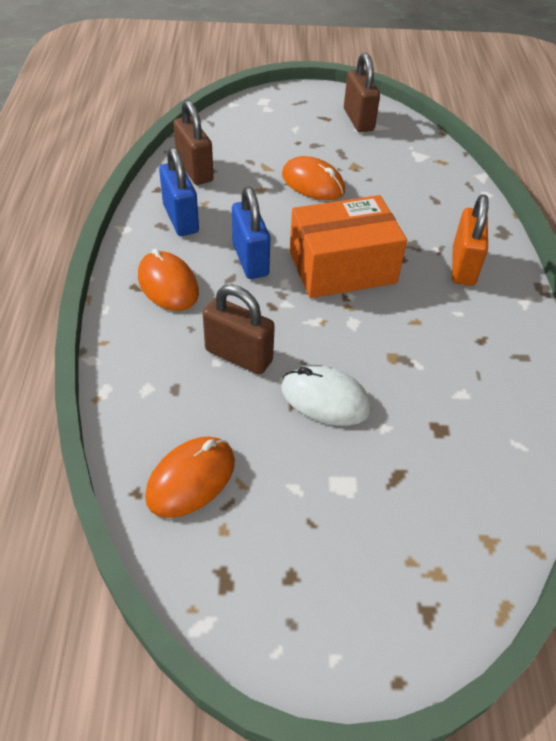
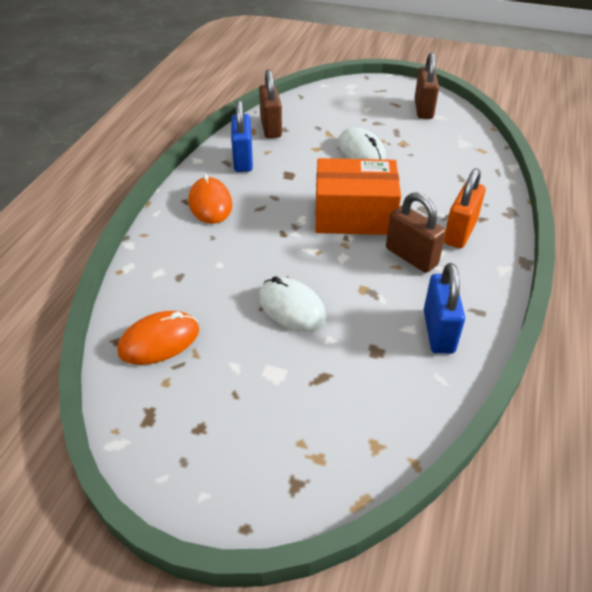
camera: 20 degrees right, 5 degrees down
(238, 356) = (238, 263): brown padlock -> brown padlock (411, 257)
(250, 260) = (282, 197): blue padlock -> blue padlock (438, 331)
(313, 183) = (361, 150): orange mouse -> white mouse

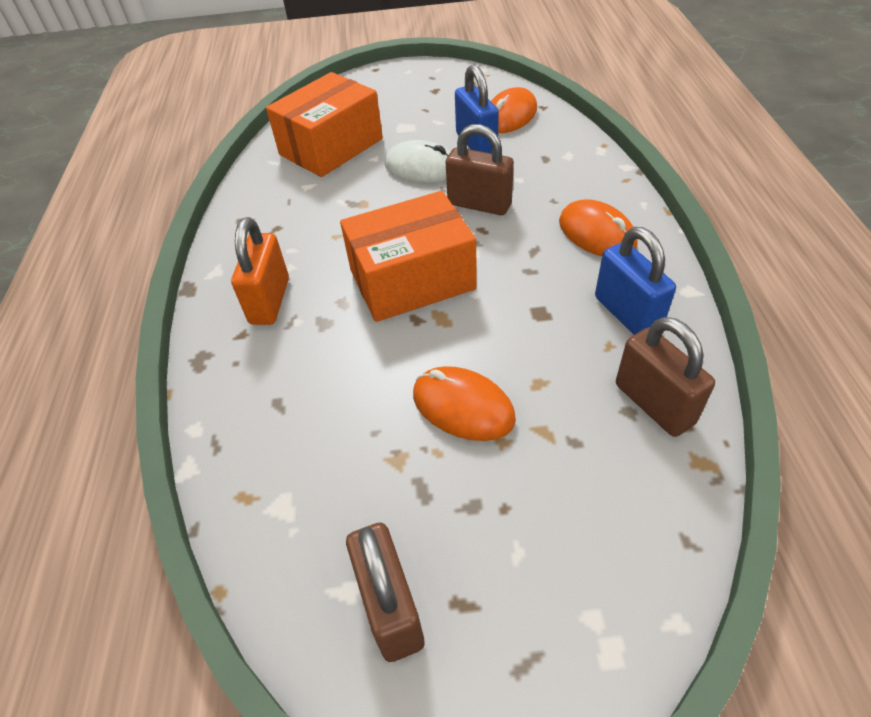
camera: 160 degrees right, 5 degrees up
(361, 150) = (463, 407): white mouse -> orange mouse
(369, 374) = (331, 147): none -> orange box
(411, 257) = (323, 250): brown padlock -> brown padlock (479, 204)
(438, 331) = (280, 191): blue padlock -> blue padlock (476, 144)

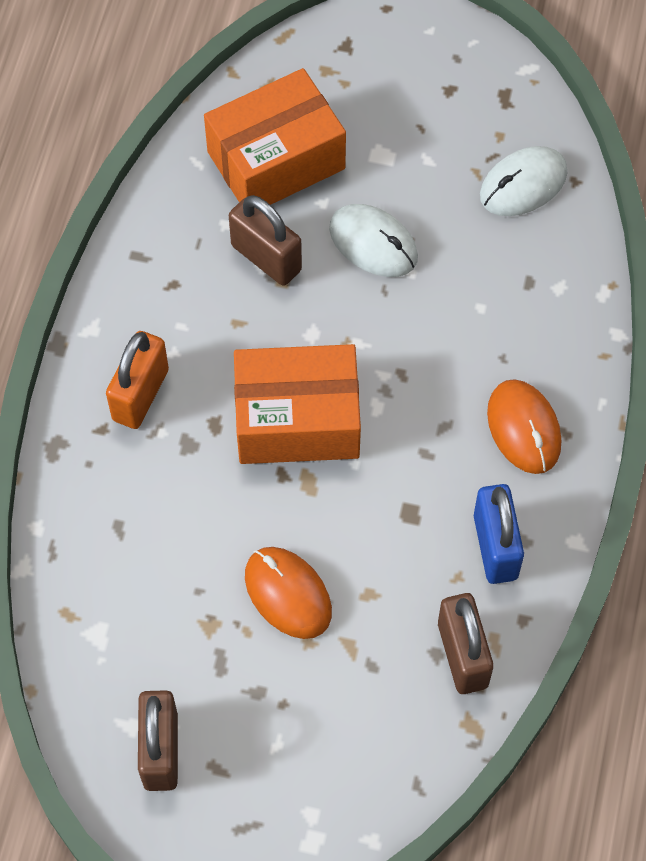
camera: 15 degrees right, 15 degrees up
(476, 144) = (457, 223): blue padlock -> none
(479, 204) = (415, 333): brown padlock -> brown padlock (266, 258)
(510, 116) = (523, 184): orange mouse -> white mouse

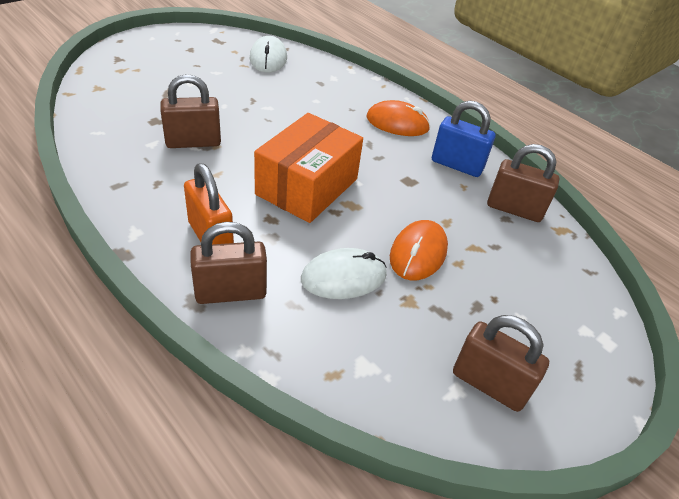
camera: 60 degrees left, 20 degrees down
(88, 467) = (231, 293): none -> brown padlock
(276, 160) = (142, 108): orange box -> none
(288, 594) = (418, 253): orange mouse -> orange mouse turned 60 degrees counterclockwise
(373, 243) = (237, 108): white mouse -> white mouse (343, 277)

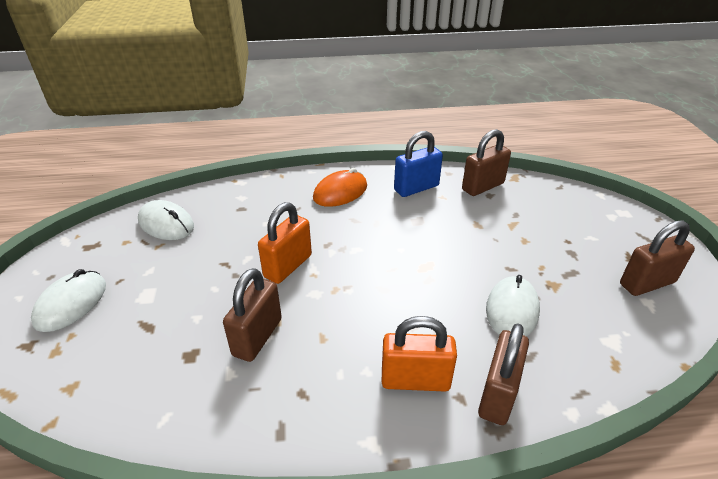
camera: 50 degrees left, 5 degrees down
(162, 57) = (71, 303): none -> white mouse
(277, 129) = (288, 266): none -> orange padlock
(307, 187) = (386, 282): orange box -> none
(418, 253) = (504, 255): orange mouse -> none

